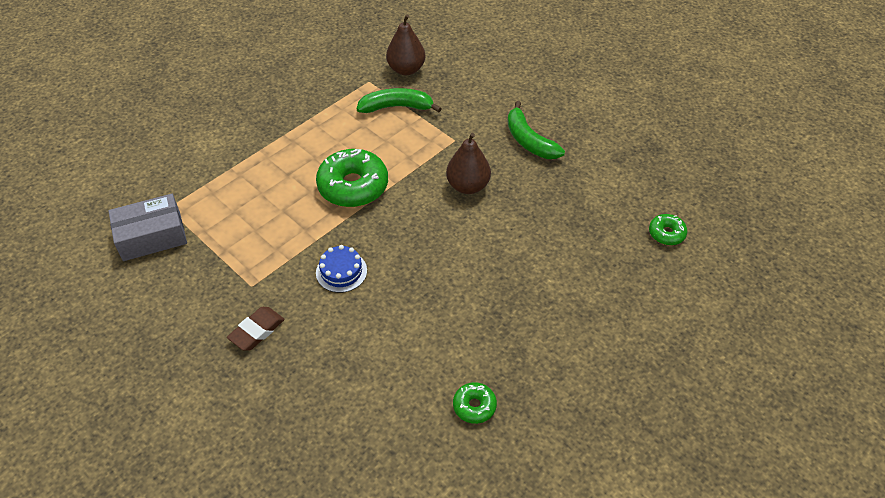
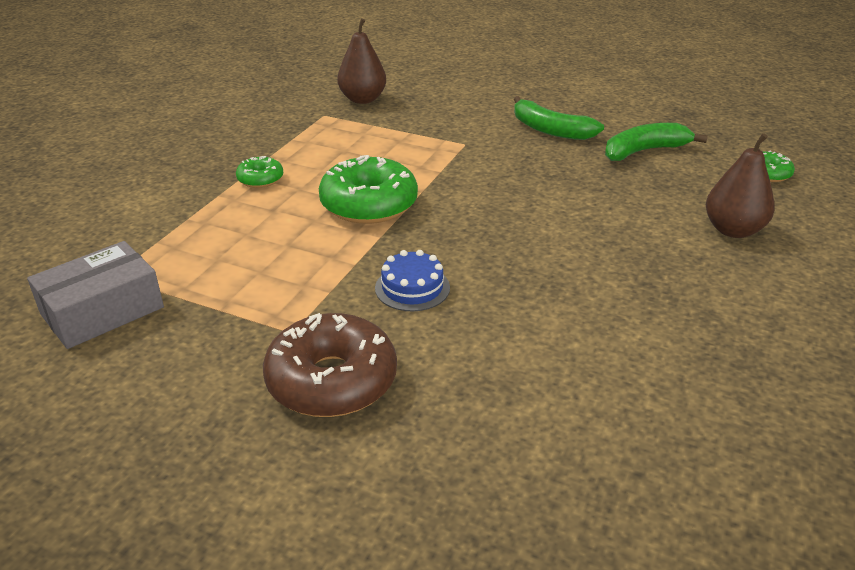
camera: 20 degrees left, 15 degrees down
(257, 331) = (332, 381): brown eraser -> brown donut
(397, 107) = (374, 129): green banana -> green banana (645, 151)
(468, 186) = (512, 178): brown pear -> brown pear (733, 230)
(474, 406) = (704, 386): green donut -> green donut (260, 179)

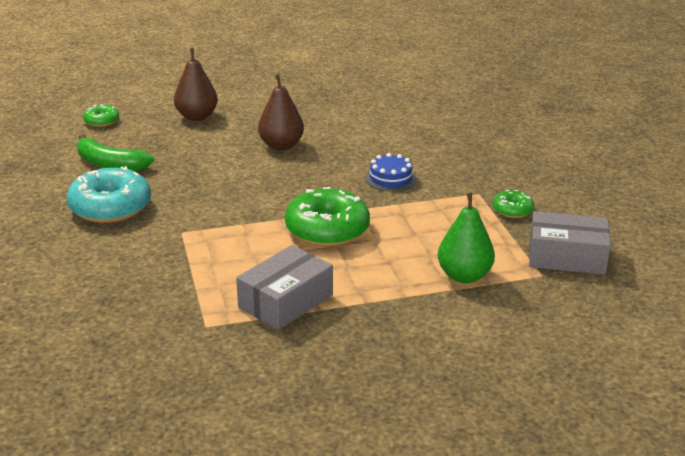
camera: 130 degrees left, 5 degrees down
(189, 235) = (464, 276): none -> green pear
(260, 179) = (359, 291): green donut -> green donut (512, 210)
(301, 148) = (285, 301): none -> grey box
(332, 381) = (488, 168): brown donut -> none
(362, 99) = (143, 323): brown pear -> brown pear (281, 145)
(550, 130) = (110, 207): green banana -> turquoise donut

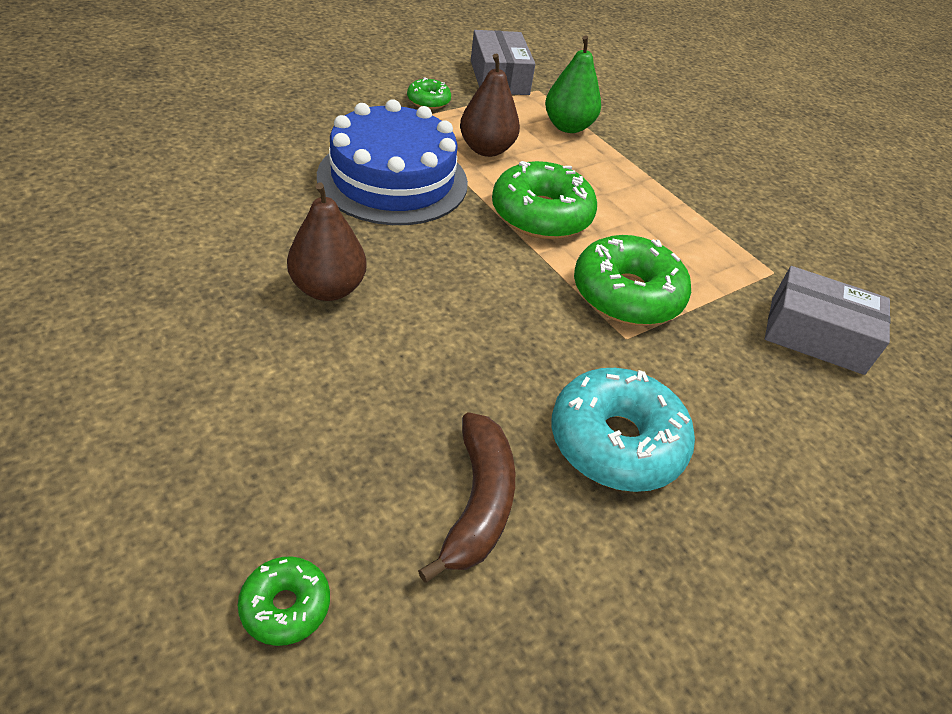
camera: 115 degrees left, 15 degrees up
(109, 163) = (477, 503): green banana -> brown banana
(197, 117) = (230, 429): brown pear -> brown pear (486, 149)
(221, 243) = (627, 294): none -> green donut
(285, 301) = (691, 226): grey box -> grey box (816, 335)
(390, 178) = (393, 179): blue cake -> blue cake, size x2.22

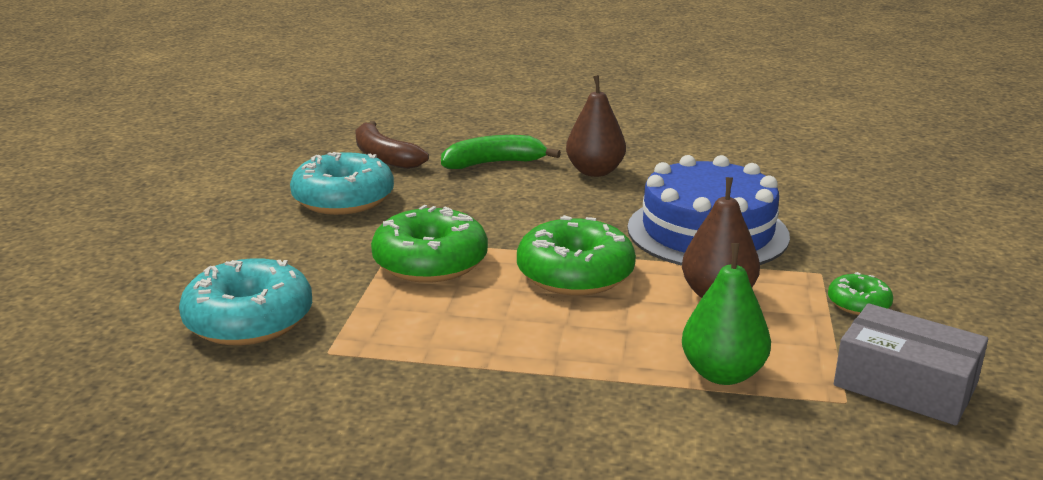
camera: 140 degrees right, 20 degrees down
(285, 606) = (414, 115): green donut -> none
(386, 379) = (494, 163): none -> green banana
(816, 335) = (249, 320): grey box -> turquoise donut

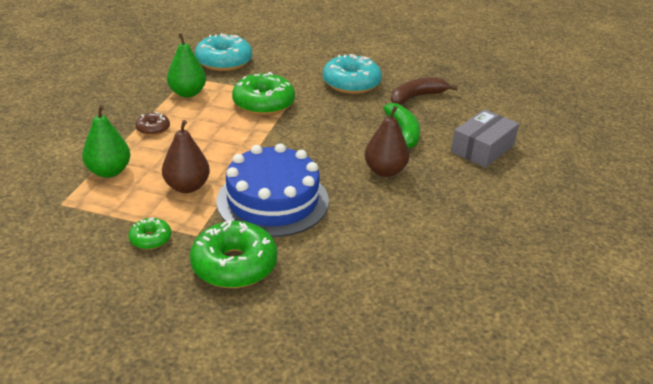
camera: 95 degrees right, 10 degrees up
(403, 341) = (187, 93): none -> green pear
(557, 356) = (153, 129): none -> brown donut
(575, 274) = (233, 143): green donut -> green donut (234, 265)
(905, 385) = (60, 229): grey box -> grey box (482, 148)

